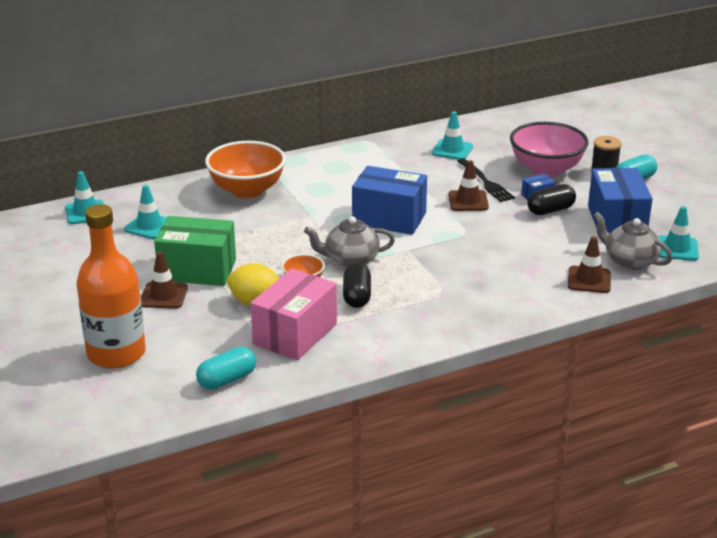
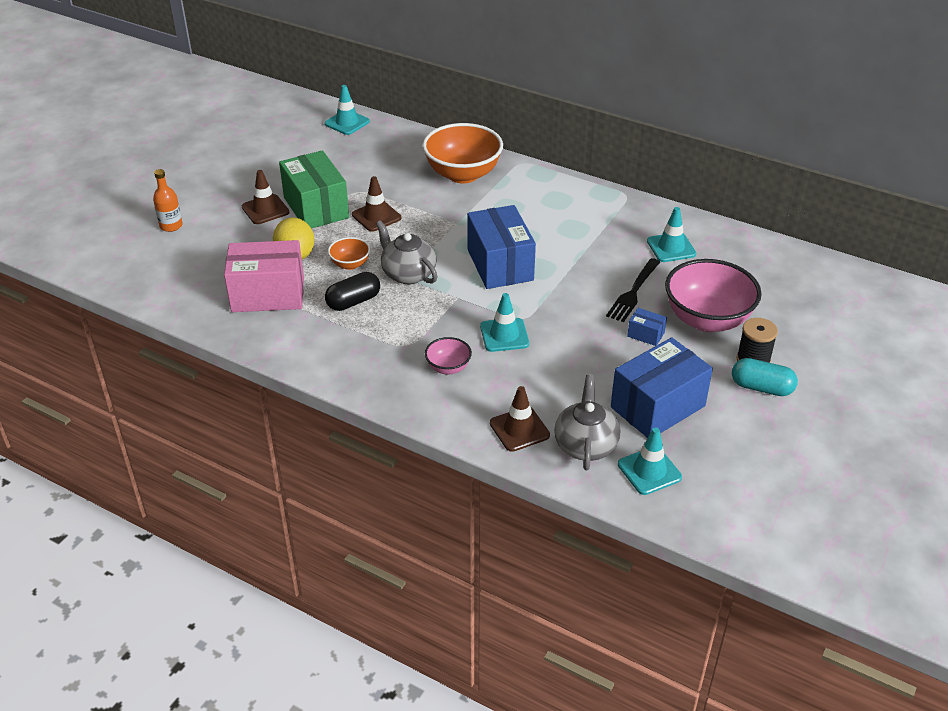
camera: 55 degrees right, 10 degrees up
(116, 353) = (171, 226): orange bottle -> orange bottle, size x0.45
(149, 226) = (357, 157): turquoise traffic cone -> turquoise traffic cone (504, 335)
(227, 380) = (177, 290): turquoise capsule -> none
(468, 201) = (584, 296): brown traffic cone -> brown traffic cone (376, 216)
(489, 283) = (448, 368): none -> pink bowl
(550, 210) = (627, 354): black capsule -> none

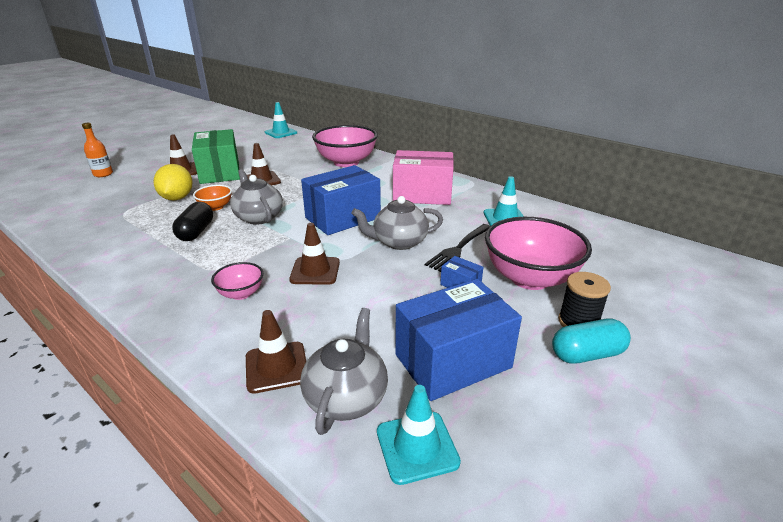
camera: 10 degrees right, 10 degrees down
(268, 294) = (129, 221): pink box -> pink box (422, 195)
(353, 301) = (196, 232): black capsule -> black capsule turned 60 degrees counterclockwise
(463, 174) = (346, 162): orange bowl -> pink bowl
(500, 265) = (343, 218): blue box -> blue box turned 60 degrees clockwise
(504, 335) = (315, 271): turquoise traffic cone -> brown traffic cone
(571, 291) = (399, 242): none -> grey teapot
(761, 388) = (587, 354): turquoise capsule -> turquoise capsule turned 45 degrees counterclockwise

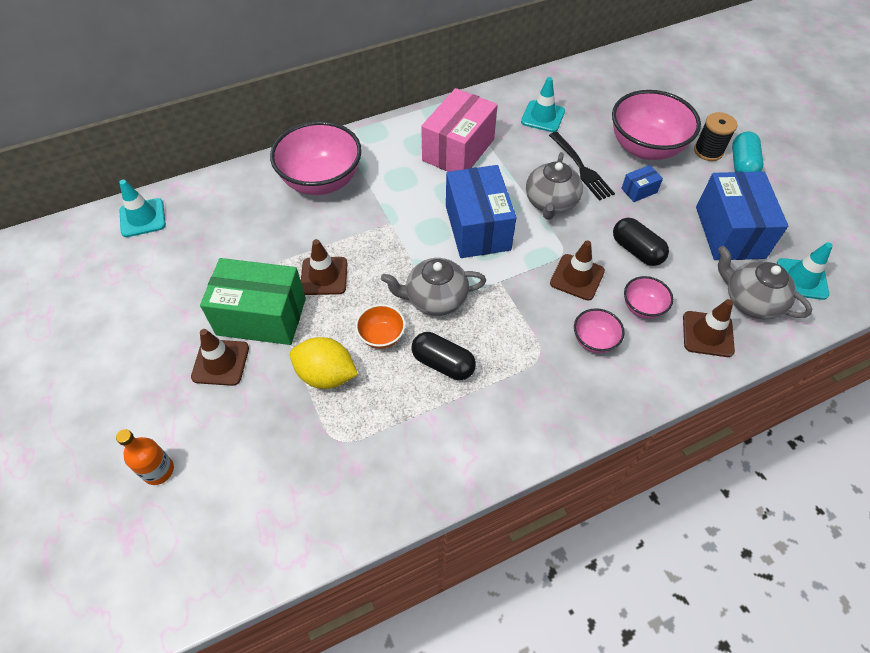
camera: 65 degrees left, 25 degrees up
(295, 314) = (642, 307): none -> pink bowl
(372, 298) = (636, 250): none -> black capsule

